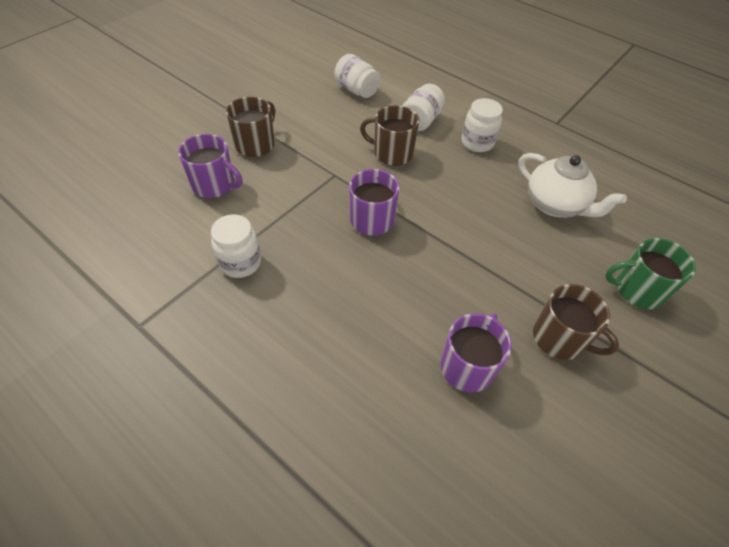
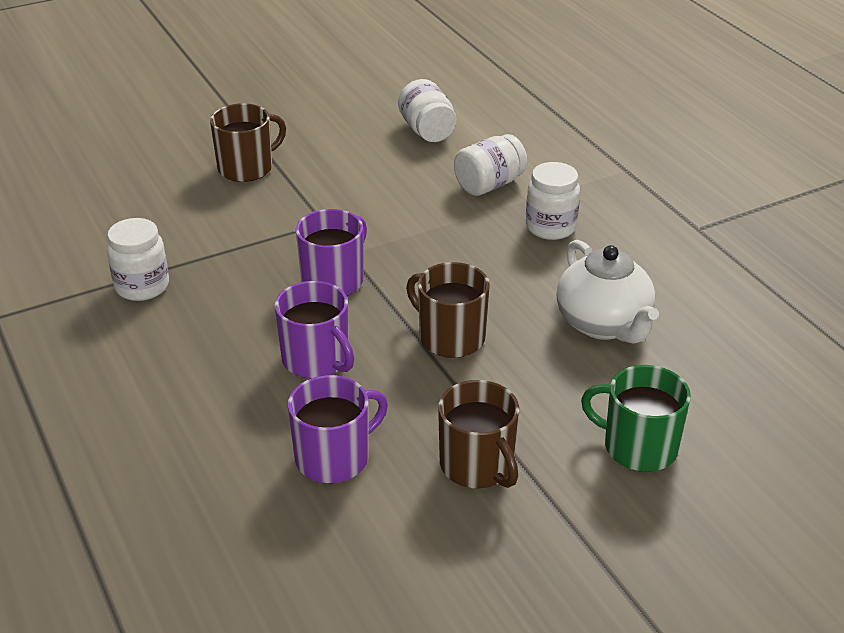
camera: 25 degrees right, 15 degrees down
(214, 185) = (167, 201): purple mug -> purple mug (317, 360)
(392, 153) = (417, 214): brown mug -> brown mug (450, 337)

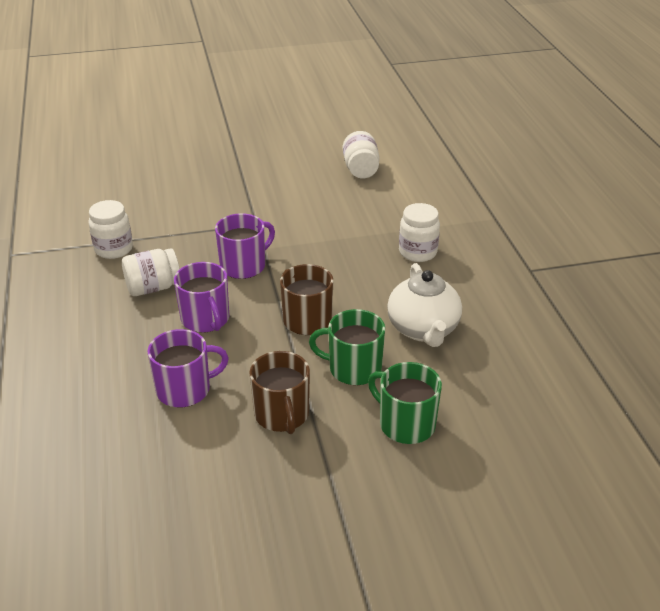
camera: 15 degrees right, 0 degrees up
(247, 168) = (222, 178): brown mug -> none
(489, 185) = (387, 215): white jar -> white jar (153, 287)
(540, 389) = (353, 368): none -> green mug

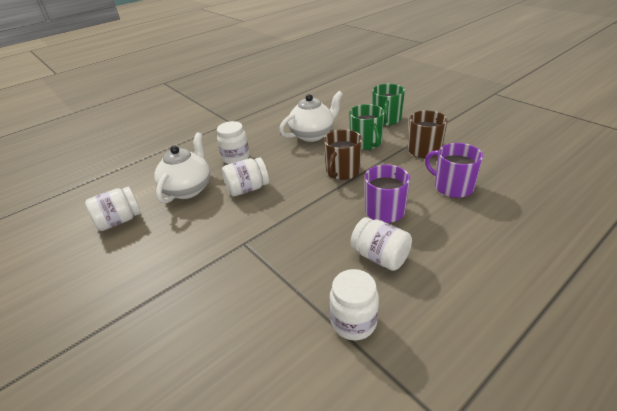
camera: 115 degrees left, 0 degrees up
(244, 266) = (308, 222): purple mug -> none
(340, 245) = (247, 189): none -> white jar
(379, 210) = (188, 189): none -> white teapot

